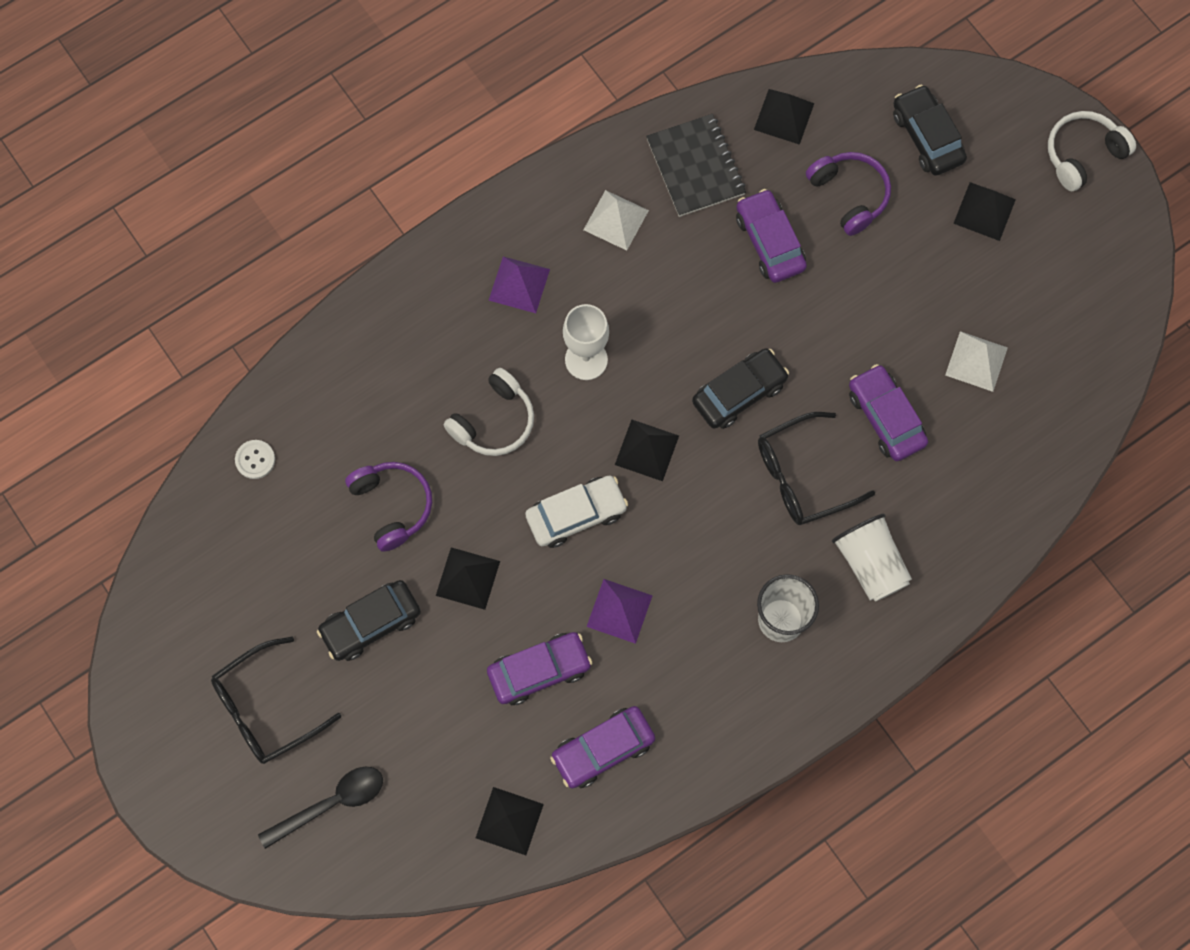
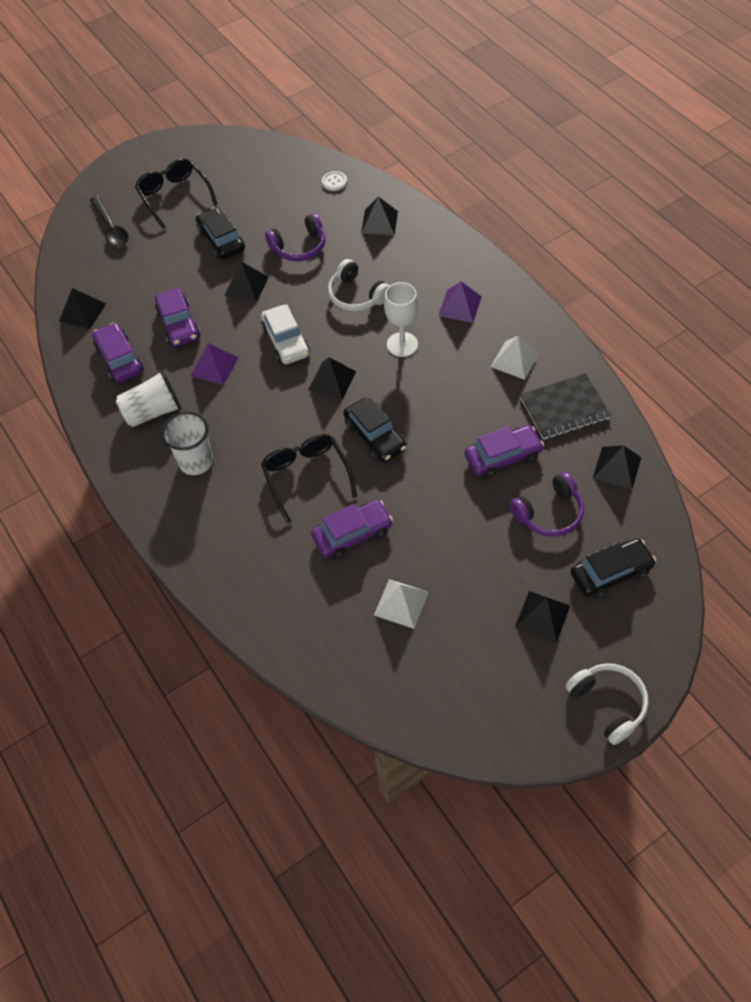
camera: 95 degrees right, 15 degrees down
(348, 392) = (379, 222): none -> black pyramid
(870, 564) = (233, 520): white cup -> white cup (153, 412)

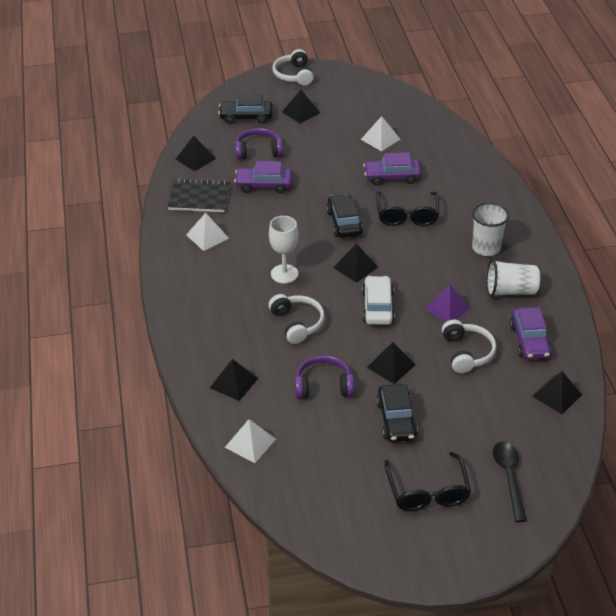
camera: 160 degrees left, 15 degrees down
(178, 324) = (467, 352): purple car -> white headphones
(334, 182) = (250, 443): white button -> white pyramid
(460, 306) = (218, 286): purple pyramid -> none

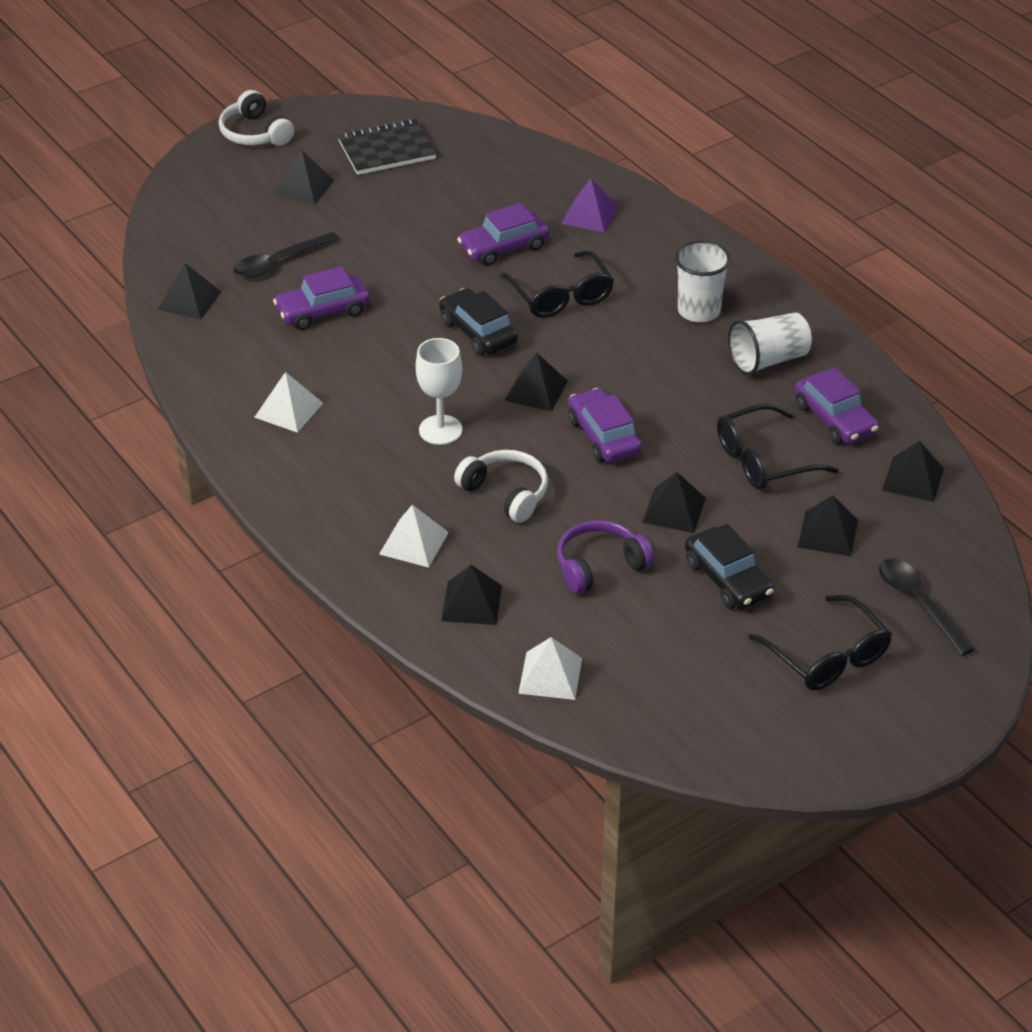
camera: 25 degrees left, 0 degrees up
(199, 198) = (236, 357): black notebook -> black notebook (387, 150)
(246, 117) = (224, 216): black car -> none
(258, 151) = (279, 262): purple headphones -> black spoon
(377, 307) = (603, 436): white car -> purple car
(380, 139) = (450, 196): white pyramid -> white pyramid (414, 543)
(447, 308) = (699, 408): purple pyramid -> purple pyramid (589, 215)
(467, 352) = (763, 460): white headphones -> black glasses
(478, 412) = (828, 533): none -> black pyramid

